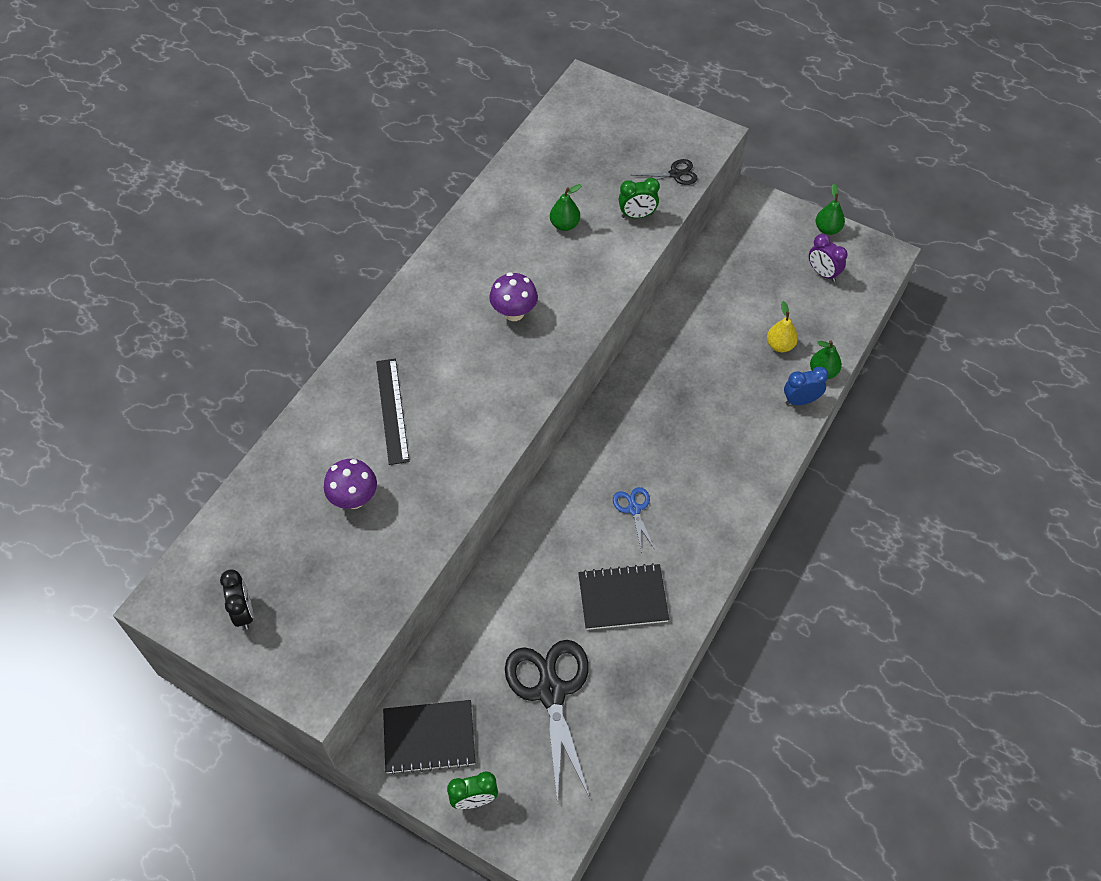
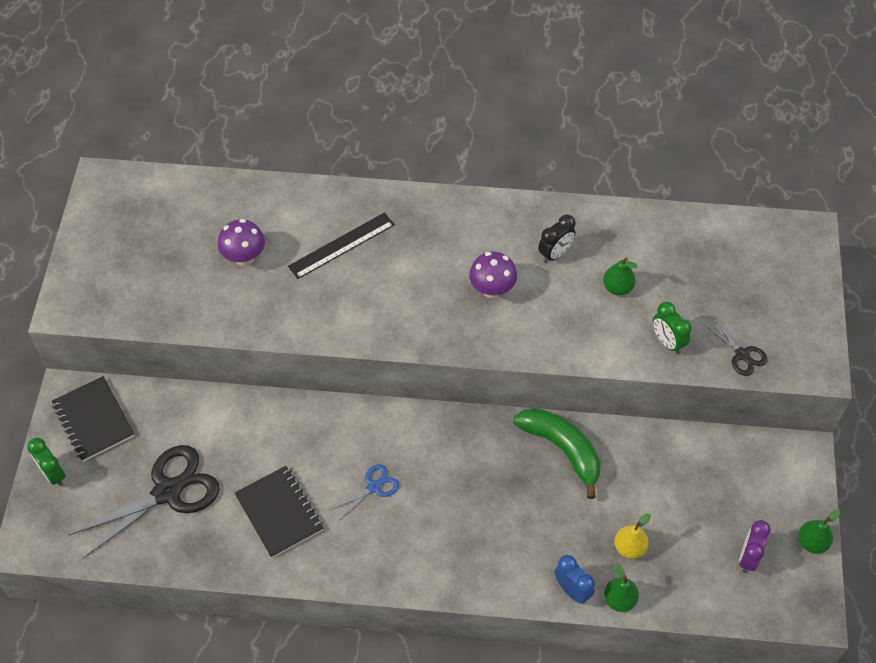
camera: 65 degrees right, 0 degrees up
(244, 612) = (114, 233): black clock -> black clock (555, 253)
(667, 352) = (562, 449): none -> green banana

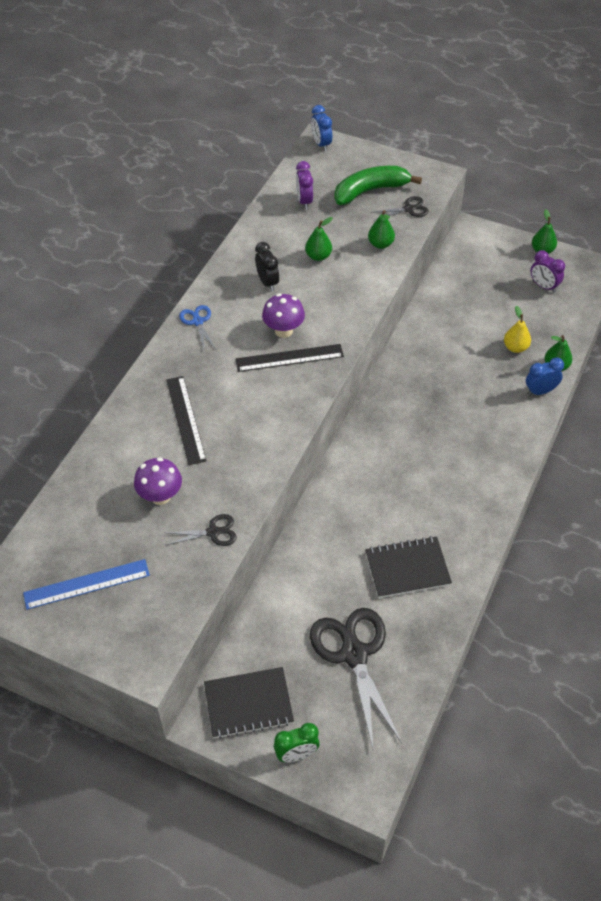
camera: 70 degrees left, 5 degrees down
(134, 237) = (86, 584): none -> blue ruler
(217, 312) = (213, 532): none -> black scissors
(374, 487) = (407, 493): blue scissors -> blue scissors (197, 322)
(456, 306) = (289, 358): none -> black ruler
(562, 449) = (418, 361): green banana -> green banana (370, 191)
(667, 342) = (380, 244): green clock -> green pear
(698, 248) = (304, 201): none -> purple clock
(805, 235) = (321, 144): none -> blue clock

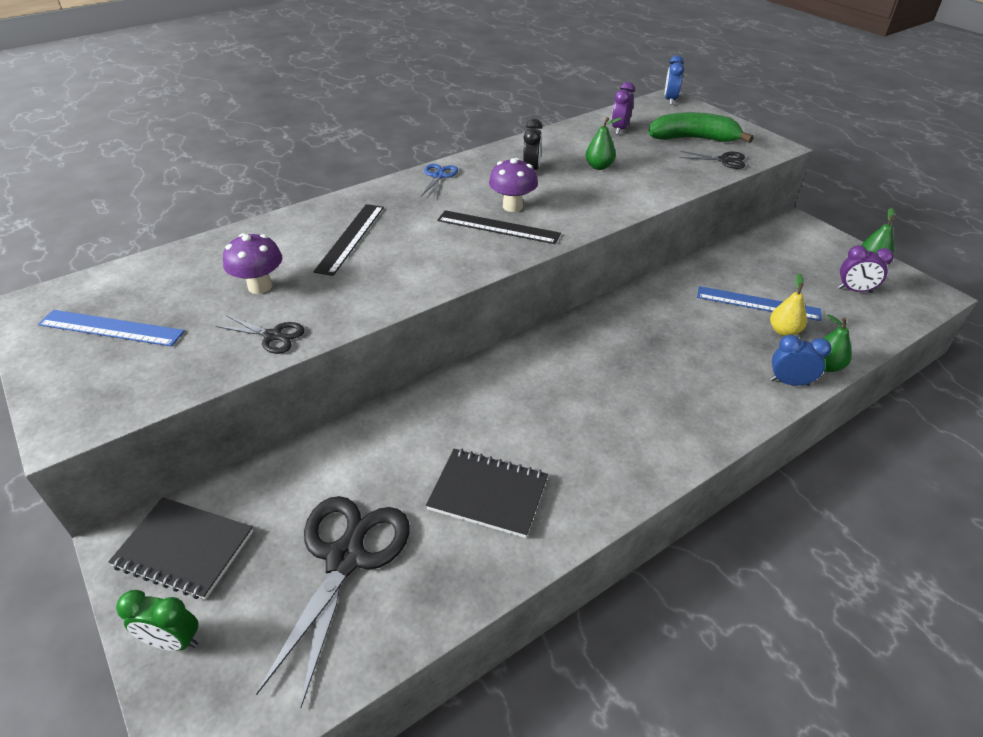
camera: 30 degrees right, 10 degrees down
(380, 244) = (672, 176): green pear -> none
(486, 329) = (758, 303): none -> blue ruler
(543, 286) = (854, 290): purple clock -> purple clock turned 60 degrees counterclockwise

